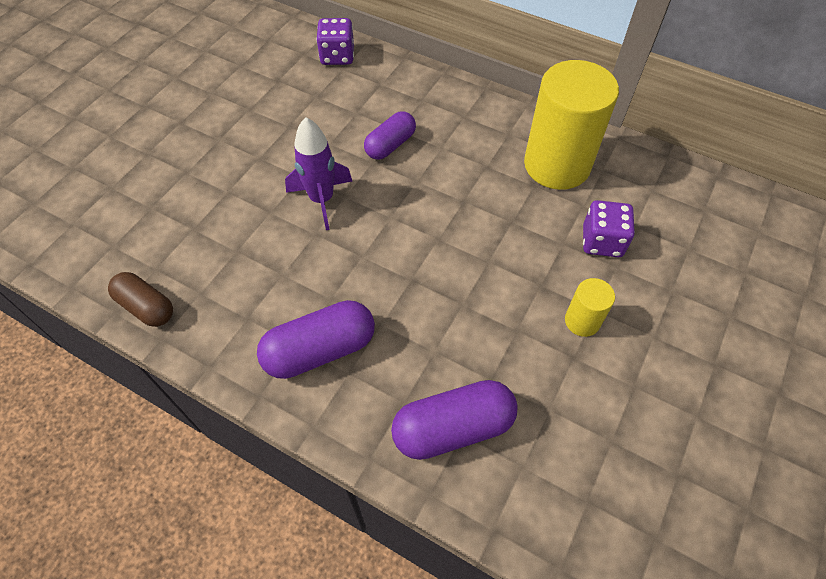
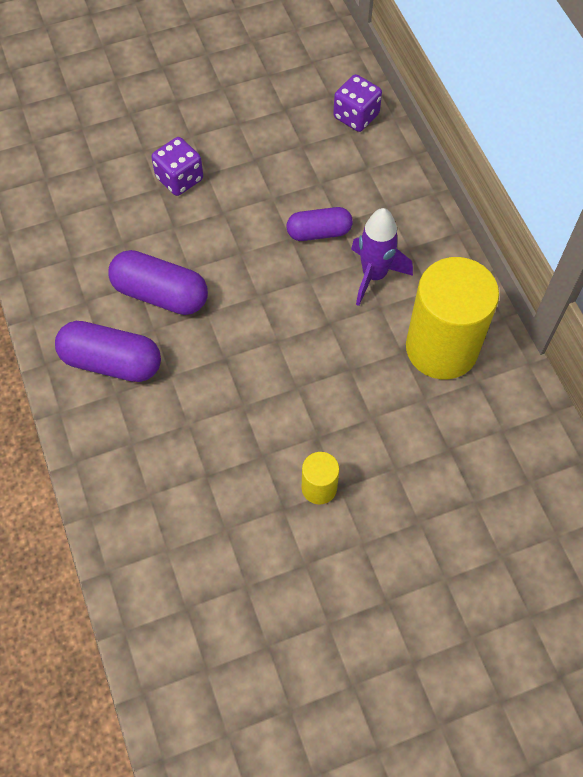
camera: 40 degrees right, 5 degrees up
(146, 307) = (29, 243): brown capsule -> none
(322, 200) = (220, 244): purple rocket -> purple rocket (374, 275)
(453, 428) = (147, 486): purple capsule -> purple capsule (160, 294)
(602, 241) = (406, 440): purple dice -> purple dice (179, 179)

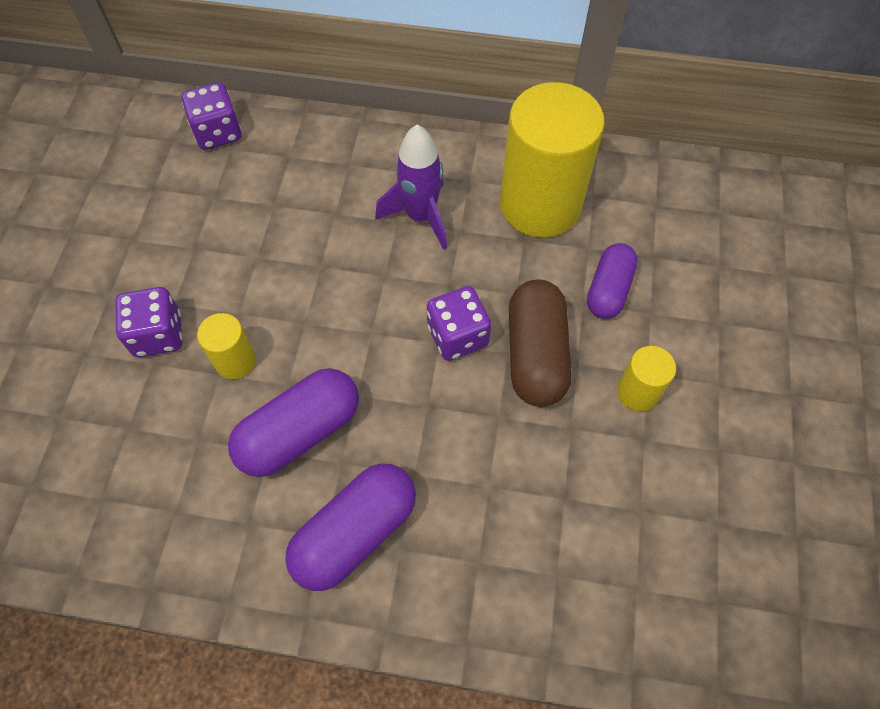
camera: 60 degrees left, 0 degrees up
(188, 230) = (235, 361): none -> yellow cylinder
(290, 349) = (457, 336): none -> purple dice
(307, 406) = (535, 354): none -> brown capsule
(319, 232) = (334, 237): purple capsule -> purple capsule (608, 290)

